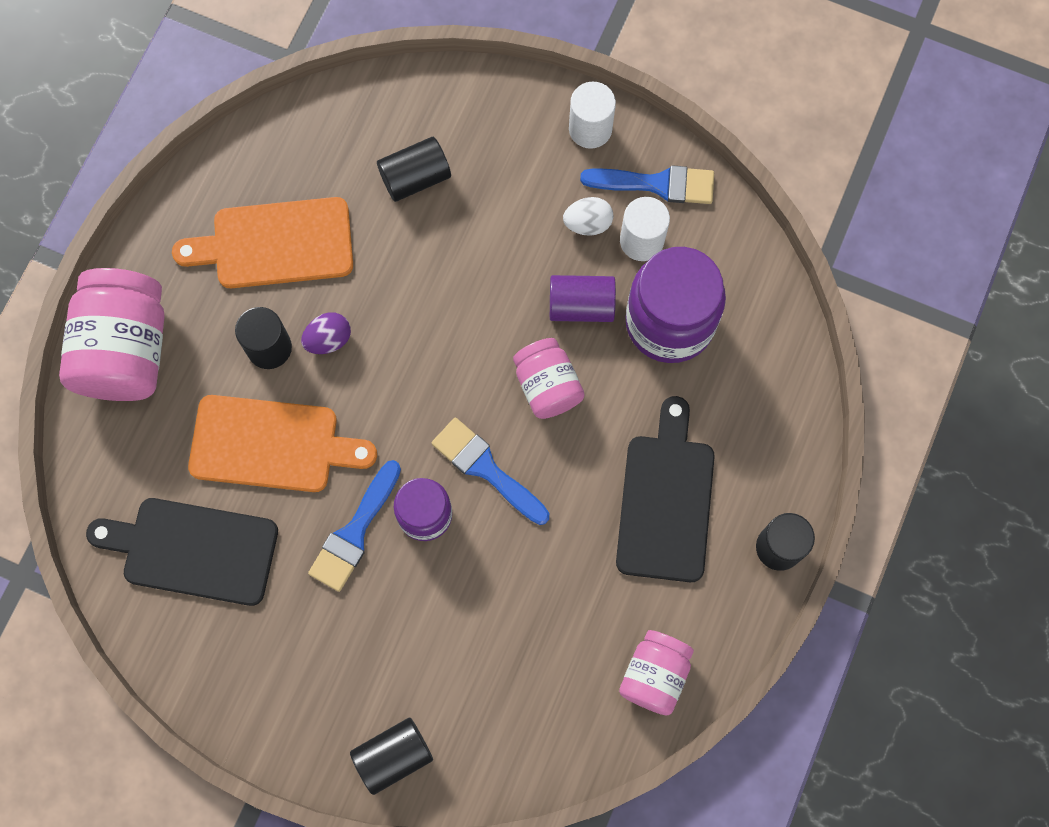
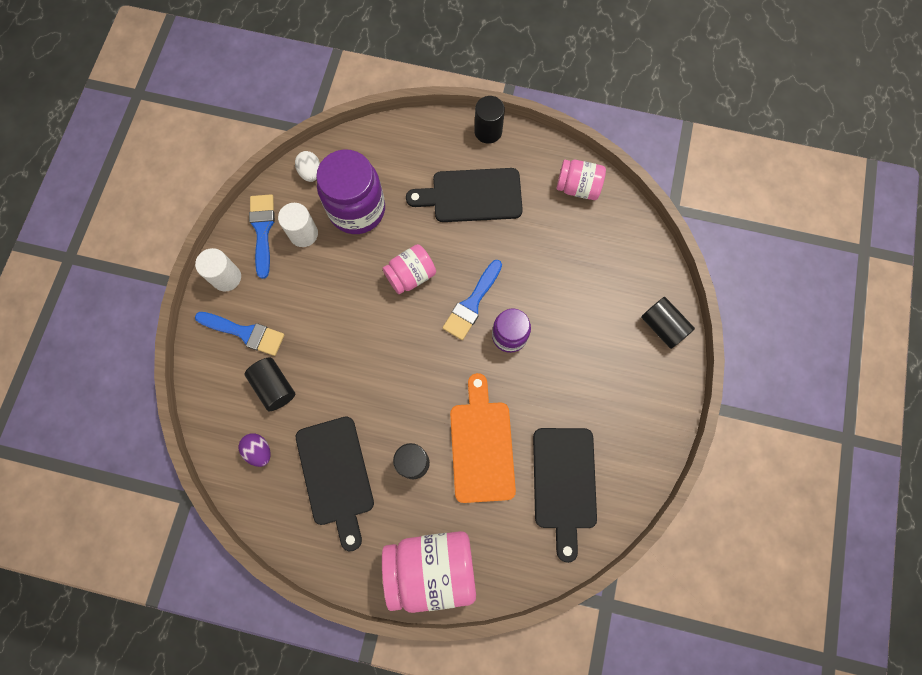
camera: 100 degrees left, 0 degrees up
(275, 244) = (336, 476): orange cutting board -> black cutting board
(328, 339) = (401, 422): purple egg -> purple egg (259, 451)
(354, 532) = (530, 378): blue brush -> blue brush (245, 333)
(581, 305) = (353, 263): purple cylinder -> none
(587, 223) = (295, 268): white egg -> white egg (310, 172)

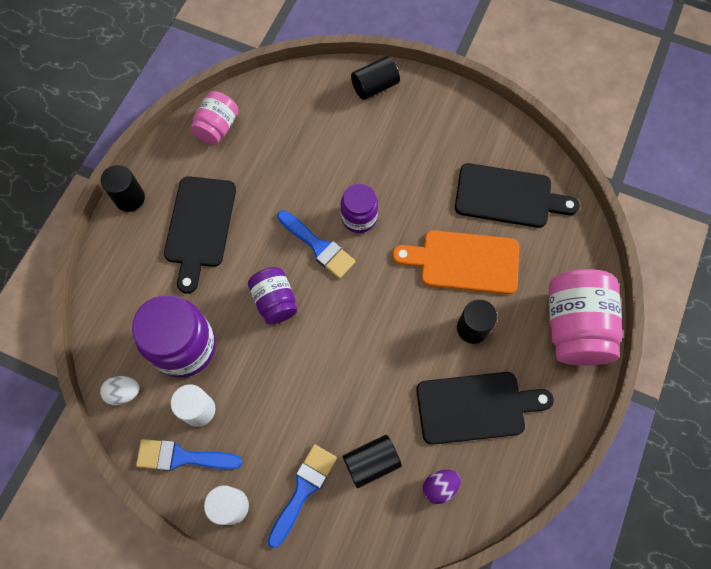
camera: 80 degrees left, 5 degrees down
(411, 275) = (275, 301): pink jar -> purple jar

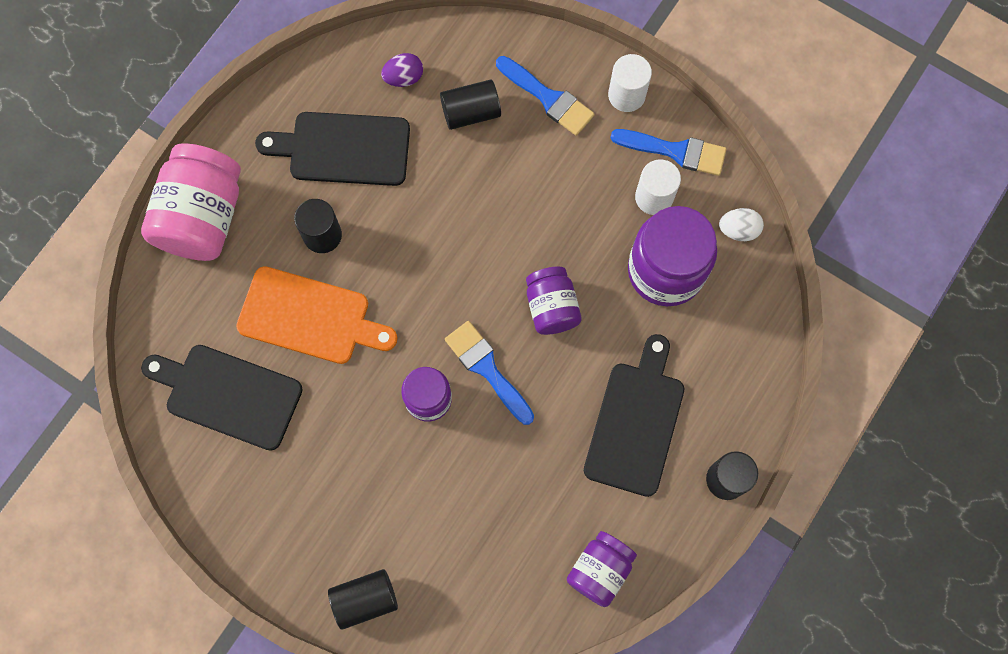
camera: 170 degrees left, 5 degrees up
(217, 127) = (599, 570): pink jar -> purple jar
(303, 490) = (548, 98): blue brush -> blue brush turned 90 degrees counterclockwise

